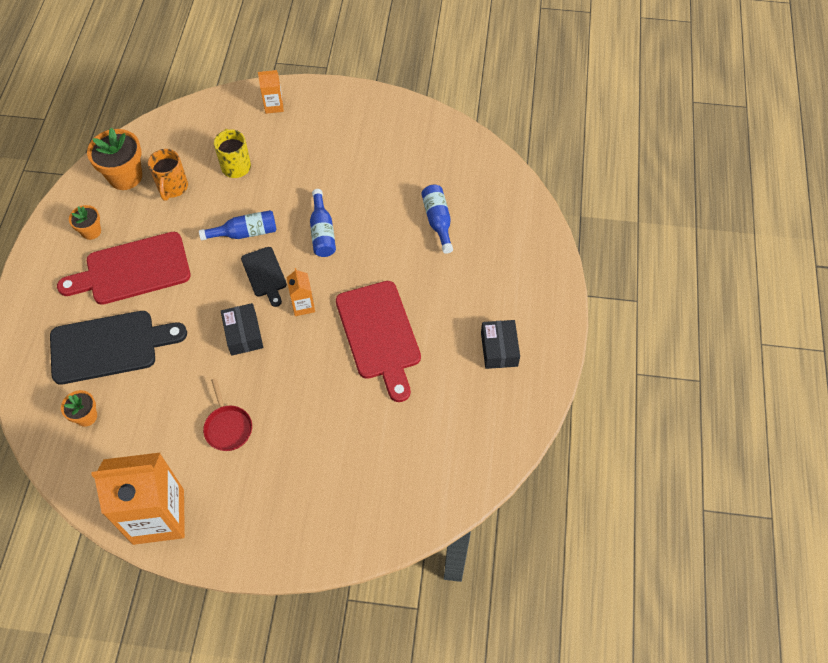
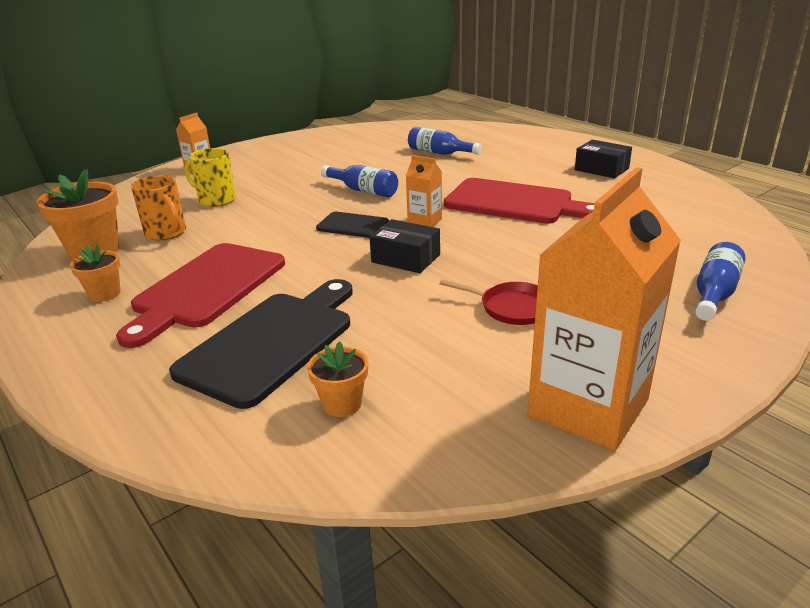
camera: 45 degrees left, 30 degrees down
(244, 233) = (293, 219): blue bottle -> blue bottle (714, 294)

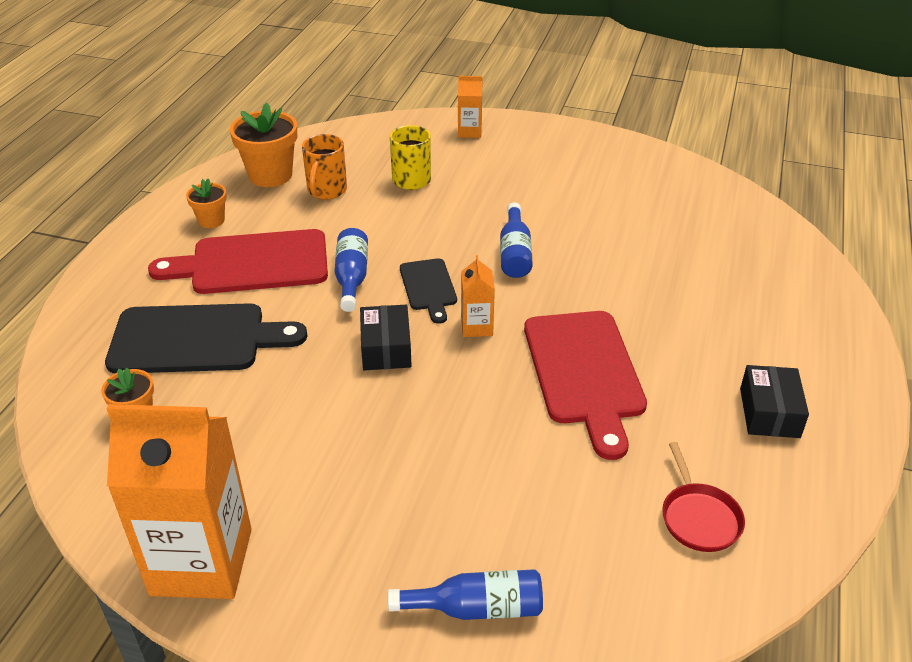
camera: 55 degrees right, 10 degrees up
(440, 153) = (677, 259): blue bottle -> blue bottle (351, 278)
(512, 308) = (339, 456): red pan -> red pan (699, 518)

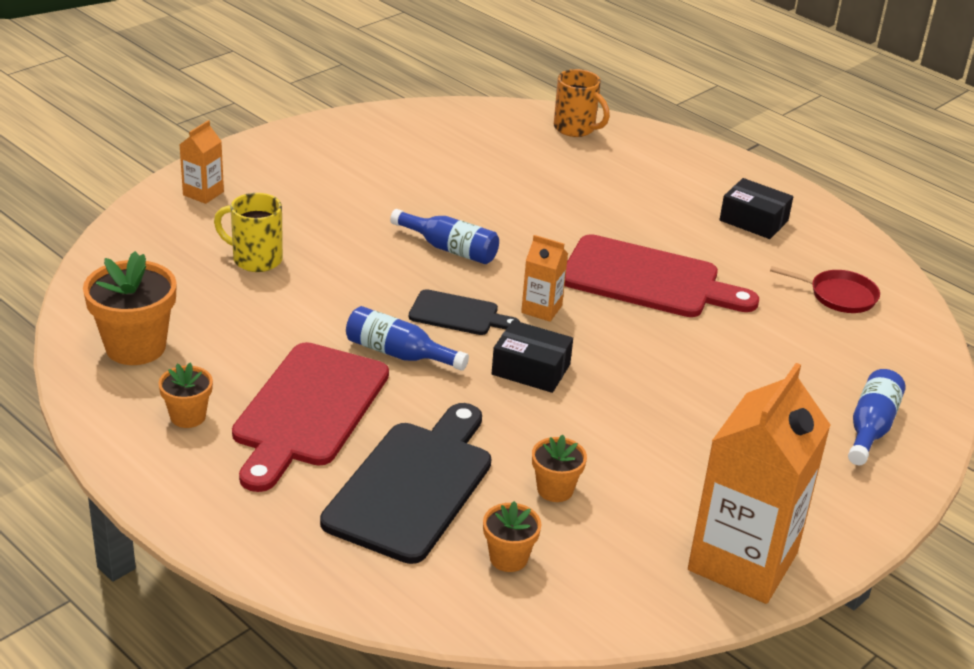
camera: 65 degrees left, 5 degrees down
(235, 413) = (555, 489): none -> orange flower pot
(326, 191) = (216, 319): orange mug -> orange mug (575, 129)

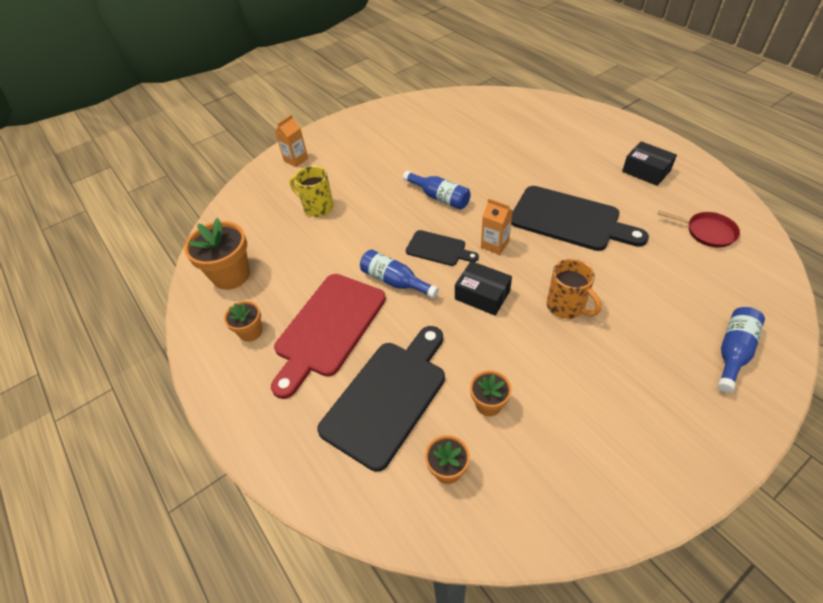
camera: 15 degrees right, 15 degrees up
(575, 129) = (530, 106): orange mug -> orange mug (566, 306)
(648, 279) = (569, 219): red cutting board -> black cutting board
(742, 561) = (628, 483): orange carton -> none

